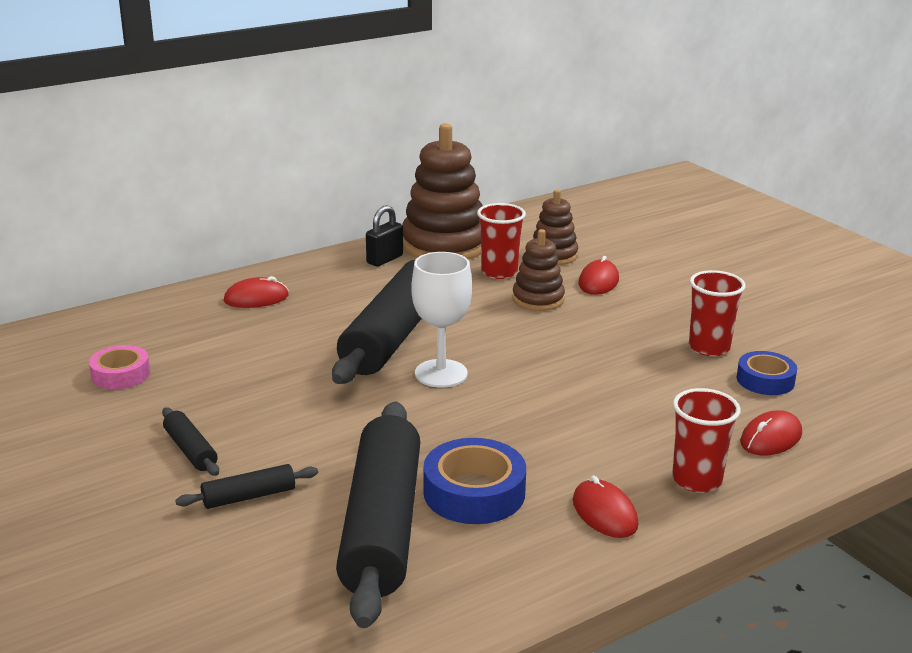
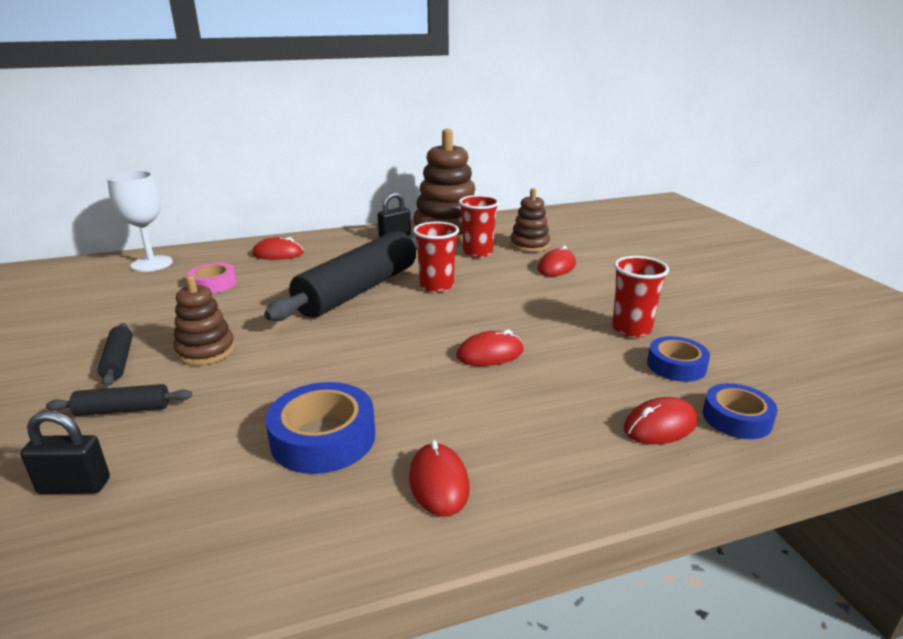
camera: 15 degrees right, 0 degrees up
(120, 374) = (129, 296): pink tape -> pink tape (213, 284)
(272, 567) = (74, 486): none -> black padlock
(382, 526) = (211, 459): black rolling pin -> none
(441, 373) = (374, 324): white goblet -> white goblet (152, 264)
(538, 299) = (496, 275): brown stacking toy -> brown stacking toy (206, 351)
(582, 391) = (490, 354): none -> red mouse
(696, 480) = (558, 460): red cup -> red cup (436, 286)
(833, 422) = (736, 418): none -> blue tape

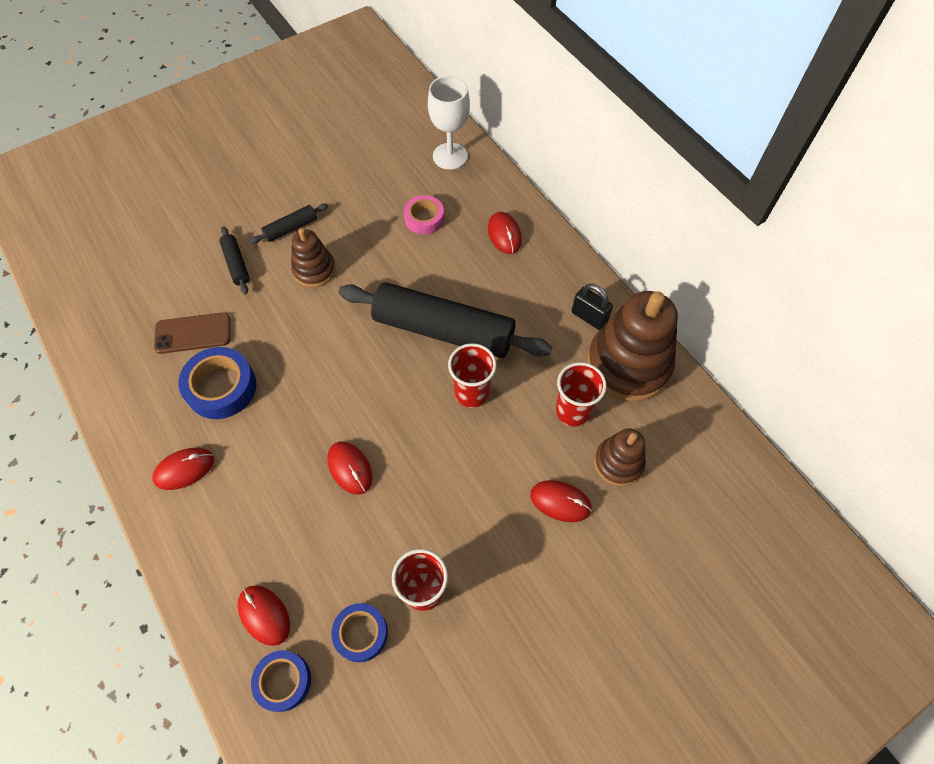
camera: 75 degrees right, 35 degrees up
(74, 486) = (166, 284): black padlock -> none
(205, 460) = (193, 333): none -> brown phone

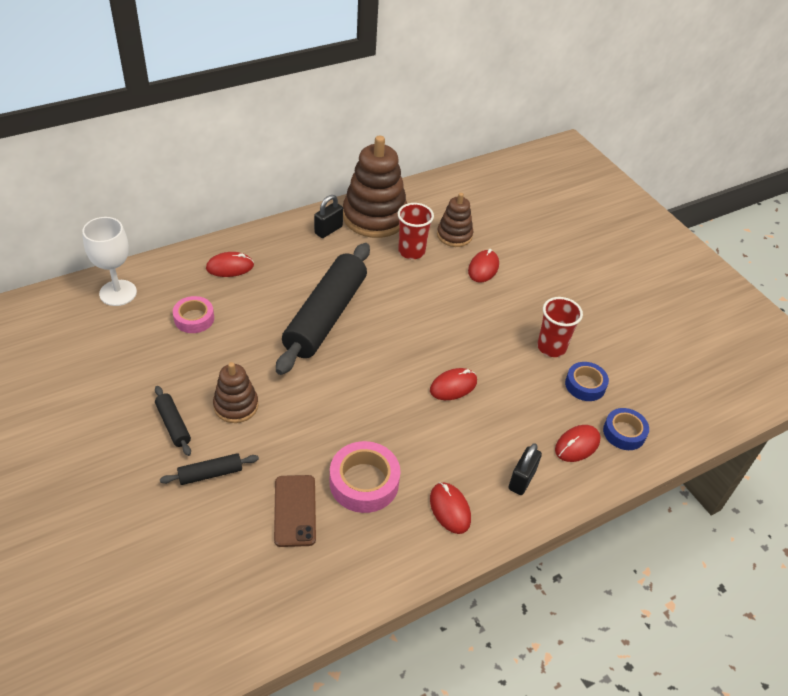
camera: 90 degrees left, 15 degrees down
(217, 545) = (521, 480): none -> black padlock
(221, 387) = (364, 482): blue tape -> pink tape
(471, 393) = (390, 305): red cup -> none

